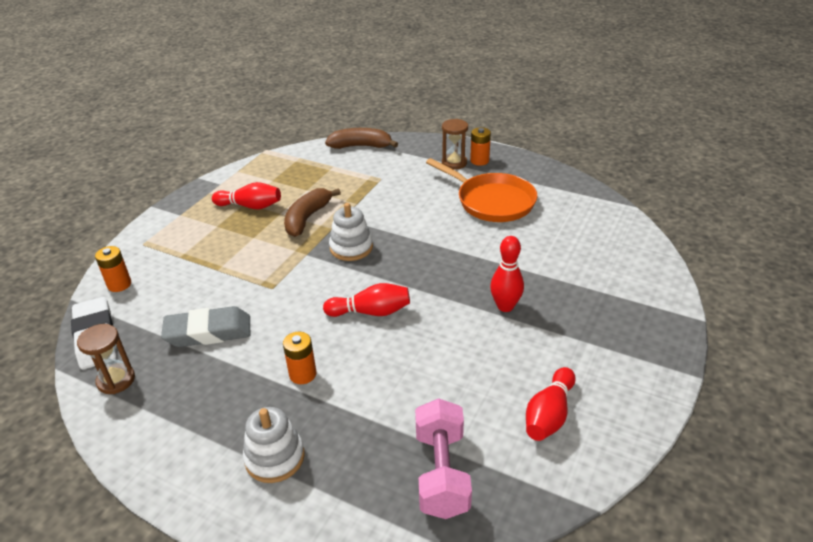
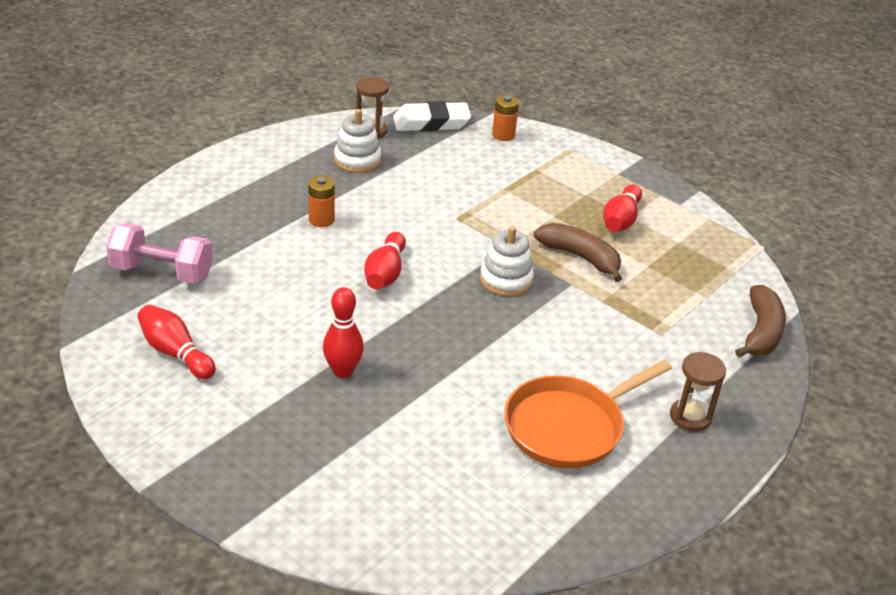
camera: 100 degrees right, 0 degrees up
(208, 332) = (407, 176): grey eraser -> none
(275, 457) = (238, 195): white stacking toy -> white stacking toy (357, 160)
(479, 161) = (692, 447): orange battery -> none

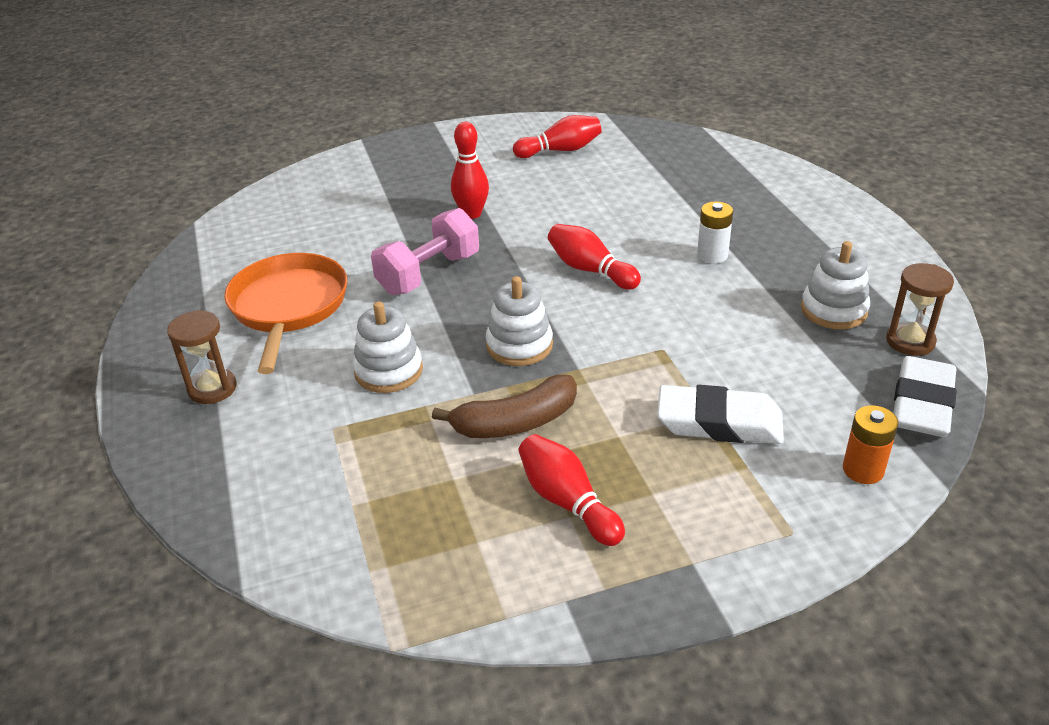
camera: 125 degrees right, 0 degrees up
(162, 272) = (674, 160): pink dumbbell -> pink dumbbell (429, 274)
(321, 220) = (712, 255): orange battery -> white battery
(509, 184) = (719, 423): none -> white eraser
(587, 332) = (388, 371): none -> white stacking toy
(761, 332) = (250, 523): brown banana -> none

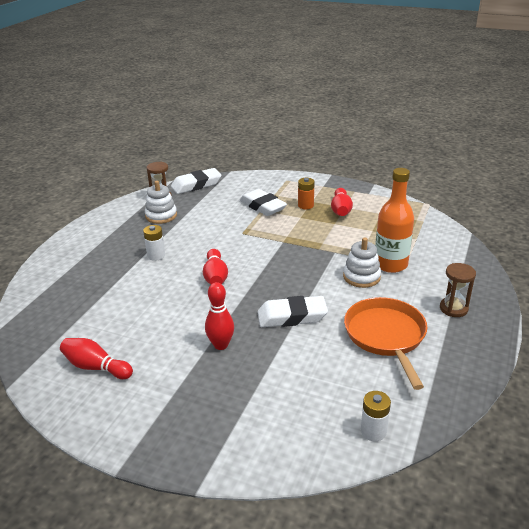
camera: 140 degrees left, 5 degrees down
(243, 223) = (373, 431): none -> white battery
(288, 307) = (386, 336): orange pan -> orange pan turned 135 degrees clockwise
(360, 418) = (390, 264): none -> orange bottle
(429, 274) = (292, 316): pink dumbbell -> white eraser
(516, 422) = (330, 236): brown banana -> none
(519, 345) = (294, 260): white stacking toy -> none
(863, 470) = (244, 181): orange battery -> orange battery (305, 205)

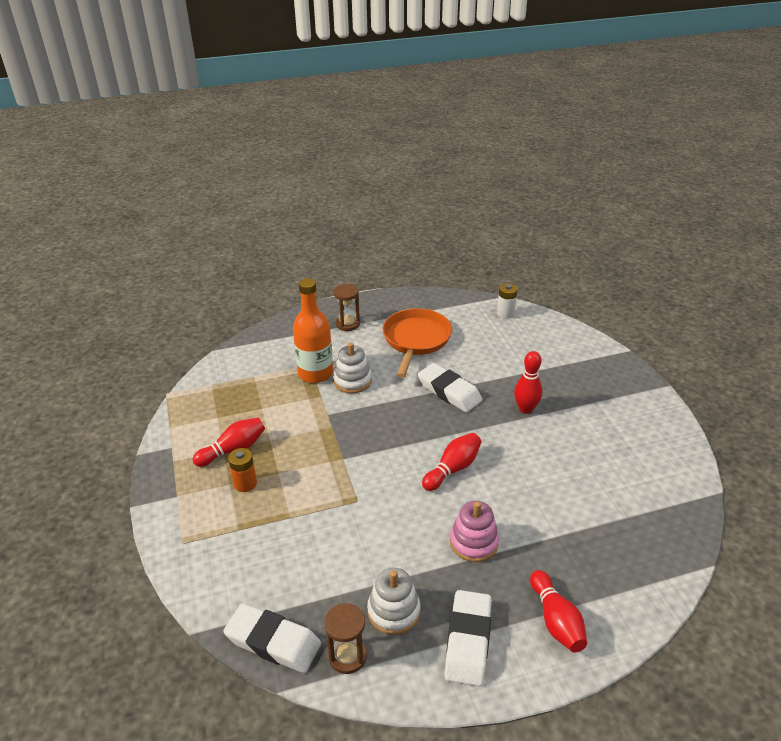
camera: 130 degrees left, 5 degrees up
(96, 367) = (636, 458): red bowling pin -> red bowling pin (556, 620)
(156, 255) = (473, 542): white battery -> pink stacking toy
(263, 206) = (279, 521): white eraser -> white eraser (468, 641)
(386, 336) = (416, 340): orange pan -> orange pan turned 150 degrees clockwise

